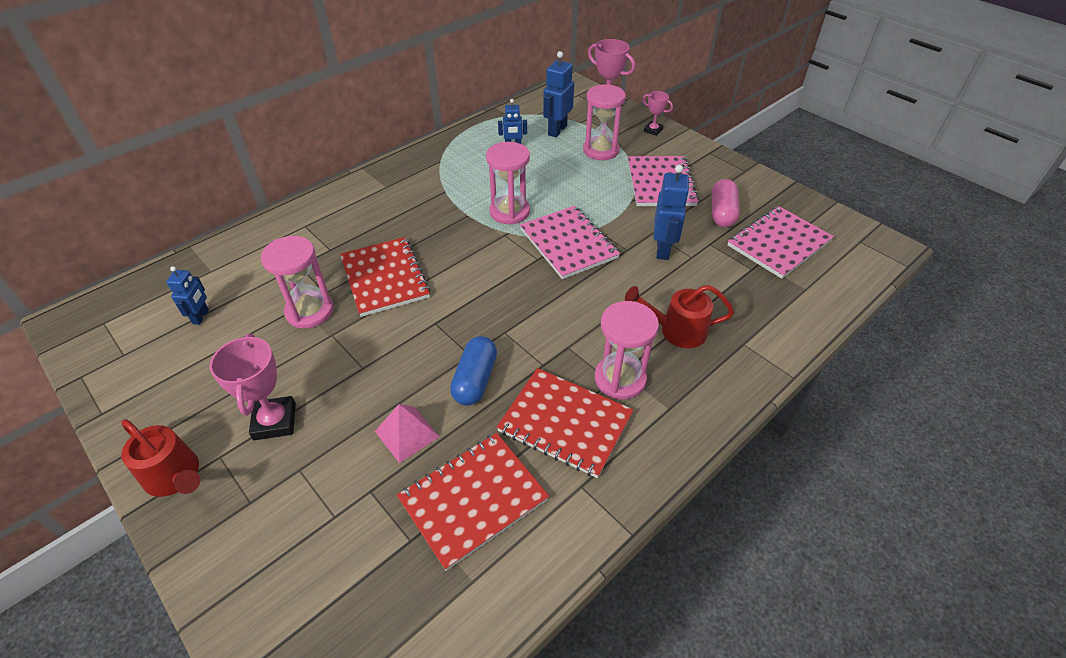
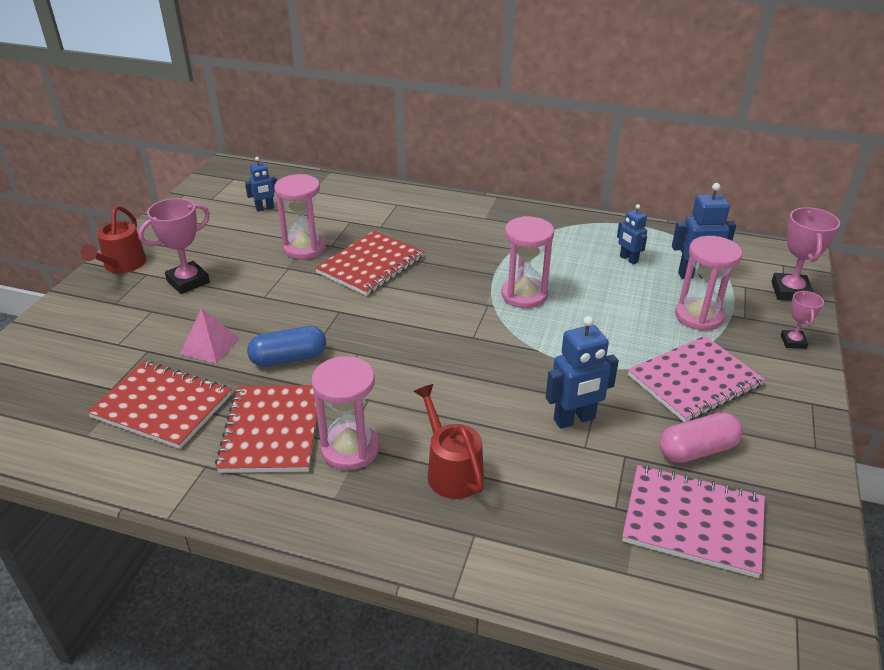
camera: 60 degrees right, 10 degrees down
(568, 243) = (515, 348): pink notebook -> none

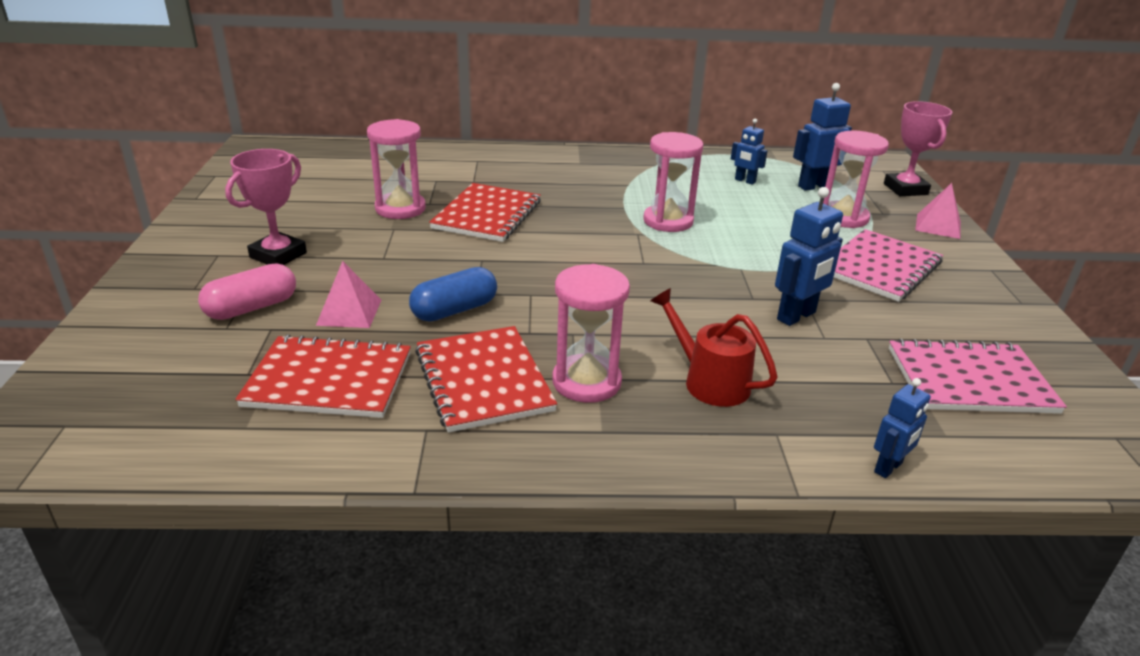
camera: 20 degrees left, 5 degrees down
(122, 265) = (179, 250): red watering can -> none
(265, 208) = (327, 178): blue robot -> blue robot (888, 468)
(697, 450) = (926, 322): pink capsule -> pink capsule (252, 308)
(793, 342) = (938, 226): pink trophy -> pink pyramid

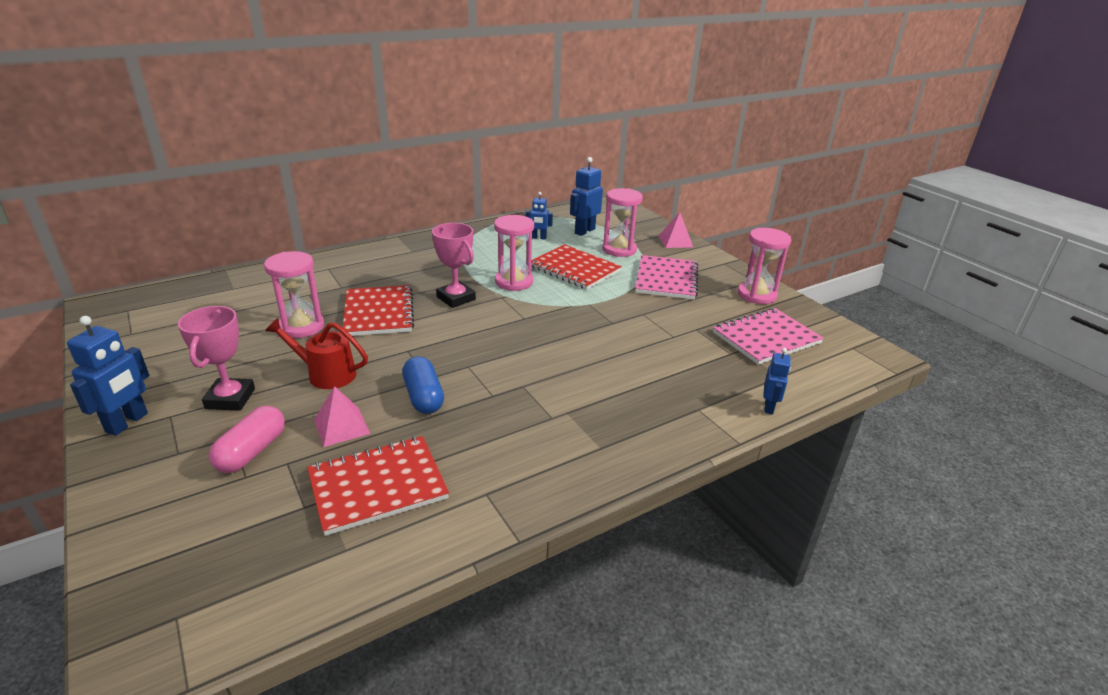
camera: 30 degrees left, 0 degrees up
(454, 310) = (424, 397): blue capsule -> blue capsule turned 45 degrees counterclockwise
(483, 380) = (493, 442): red notebook -> red notebook (574, 269)
(586, 382) = (562, 417): pink hourglass -> pink hourglass (757, 295)
(709, 381) = (634, 389): red watering can -> red watering can (325, 374)
(796, 316) = (647, 327): blue robot -> blue robot (127, 423)
(905, 189) = (638, 220): pink trophy -> pink trophy (456, 298)

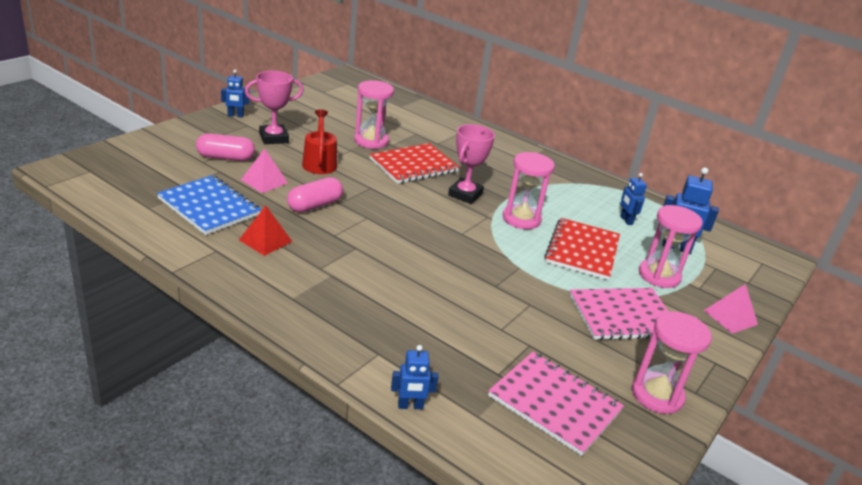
camera: 65 degrees right, 0 degrees up
(127, 423) = (235, 115): blue robot -> blue robot, size x0.62
(377, 486) = (209, 207): red notebook -> blue notebook
(424, 397) = (315, 205): blue capsule -> pink capsule
(481, 448) = (265, 240): none -> red pyramid

